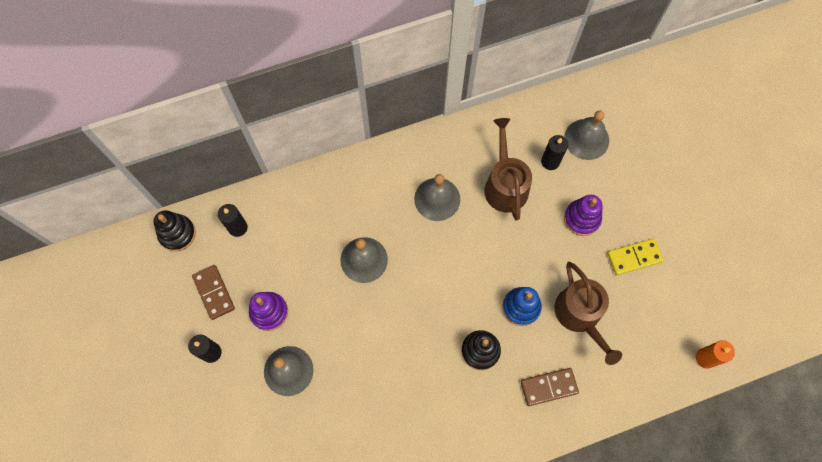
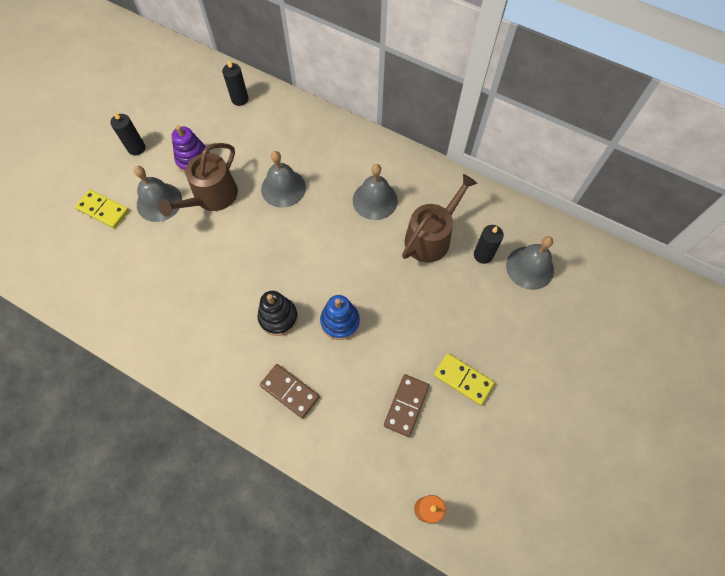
camera: 50 degrees right, 5 degrees down
(177, 234) = (205, 71): black stacking toy -> none
(214, 292) = (181, 119): brown domino -> brown domino (406, 405)
(254, 425) = (103, 210): none -> yellow domino
(580, 315) = (372, 372): brown watering can -> brown watering can (212, 197)
(582, 218) = (457, 313): purple stacking toy -> none

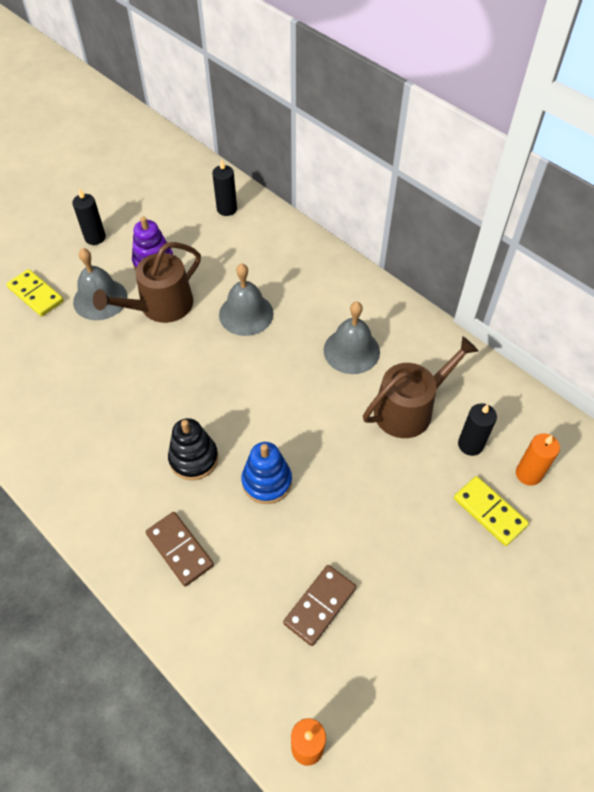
camera: 15 degrees right, 10 degrees down
(463, 379) = (403, 592): yellow domino -> yellow domino (489, 512)
(530, 267) = (528, 474): grey bell -> orange candle

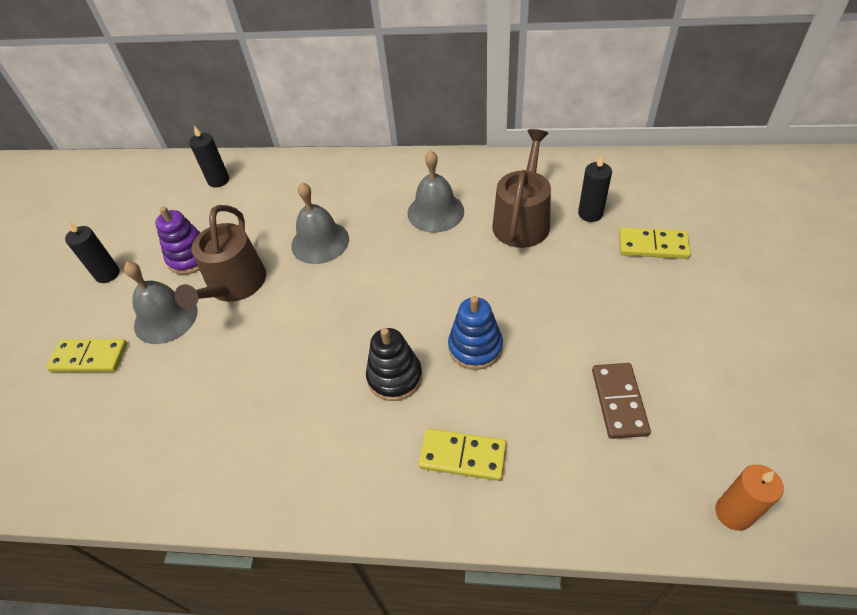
camera: 35 degrees left, 5 degrees down
(180, 549) = (462, 456): brown domino -> yellow domino
(528, 474) = (647, 205): orange candle -> none

